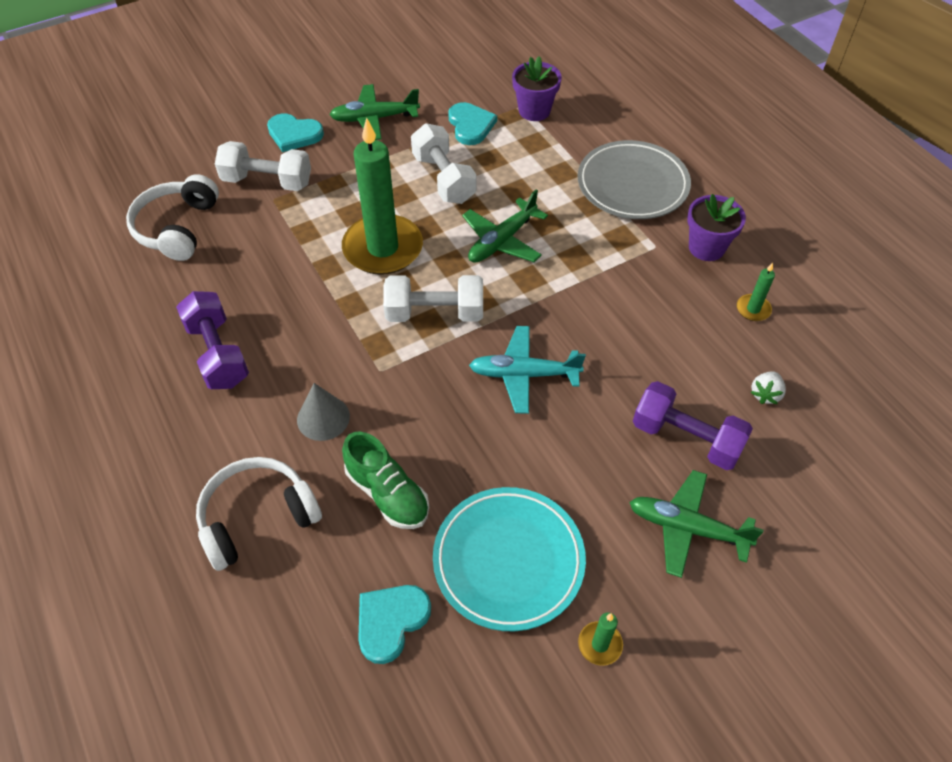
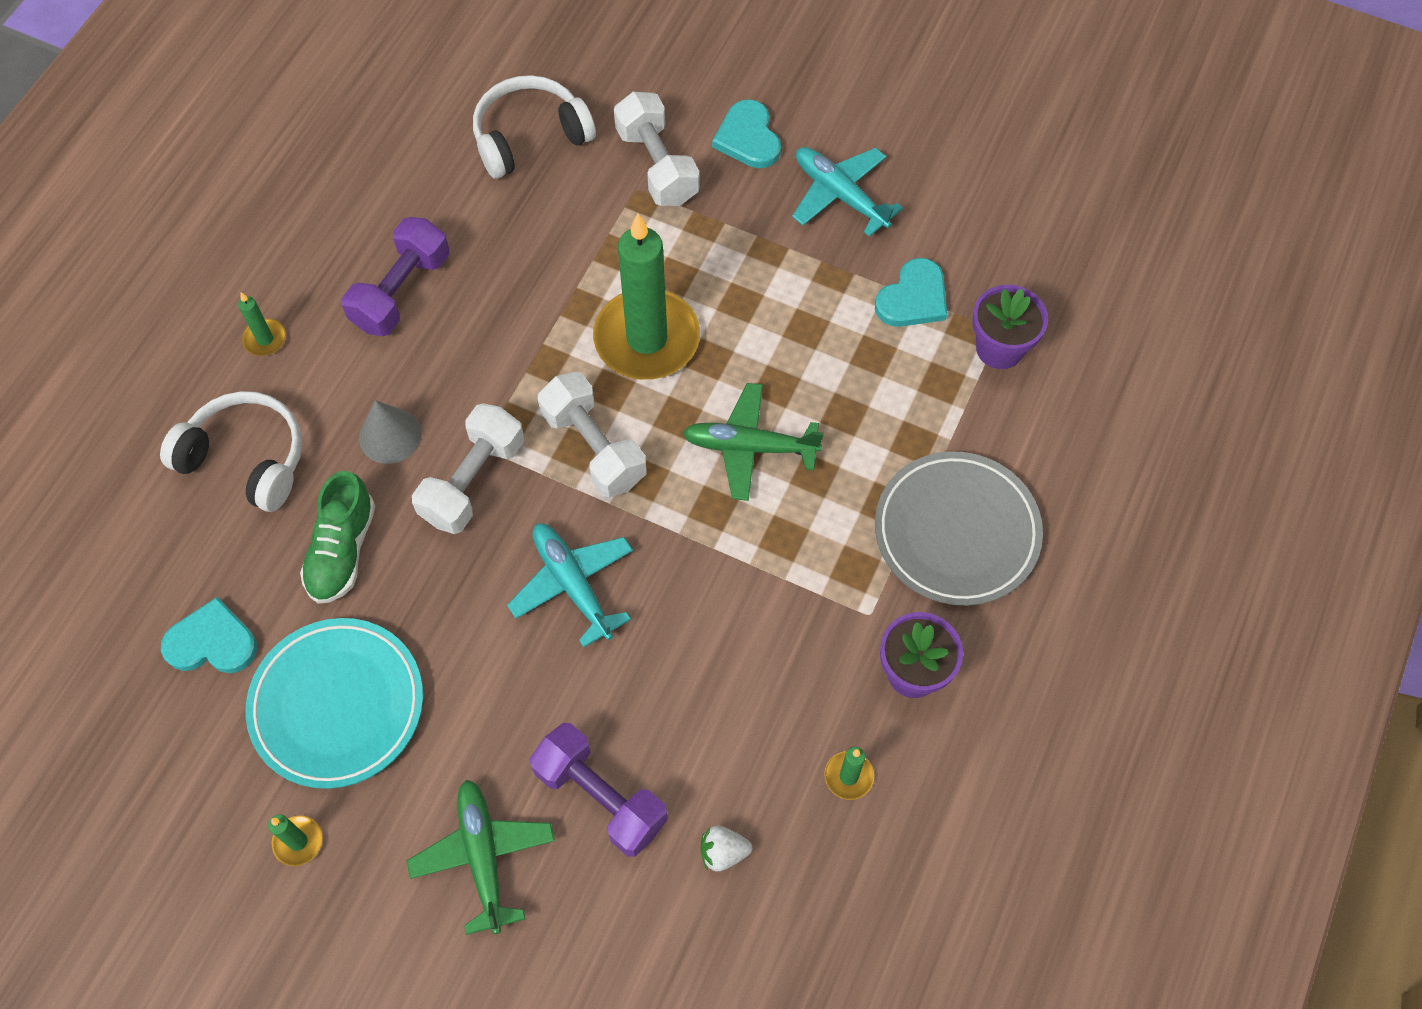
camera: 55 degrees right, 10 degrees up
(170, 454) = (265, 339): none -> green candle
(374, 119) = (839, 195): green plane -> turquoise plane
(444, 179) = (800, 328): white dumbbell -> white dumbbell (473, 481)
(686, 438) = (601, 797): purple dumbbell -> purple dumbbell turned 45 degrees counterclockwise

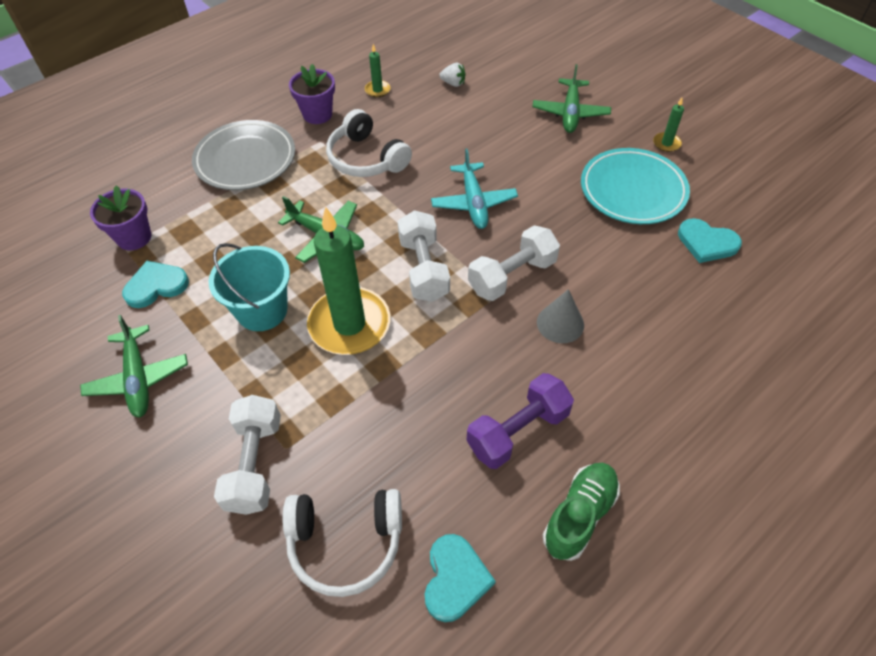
camera: 155 degrees left, 10 degrees down
(246, 458) = (670, 344): white headphones -> white headphones (366, 159)
(265, 339) = (642, 432): green candle -> none
(342, 550) = (612, 265): green shoe -> green shoe (579, 515)
(601, 797) = (502, 116): purple dumbbell -> none
(748, 138) = (165, 459): turquoise heart -> turquoise heart (455, 579)
(762, 316) = (262, 310): none -> turquoise bucket
(839, 195) = (138, 378): turquoise plane -> green plane

